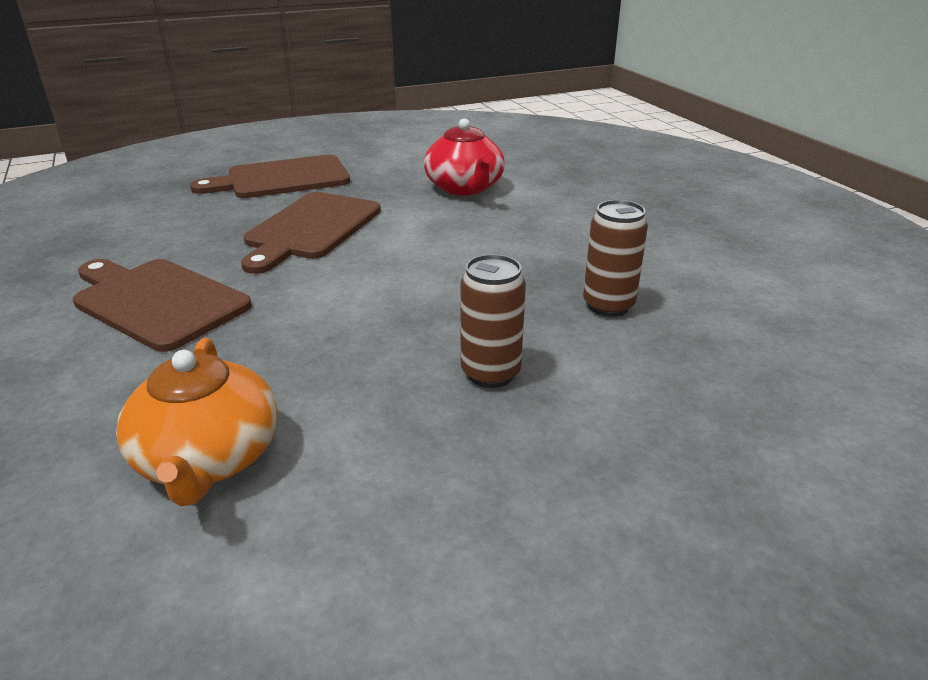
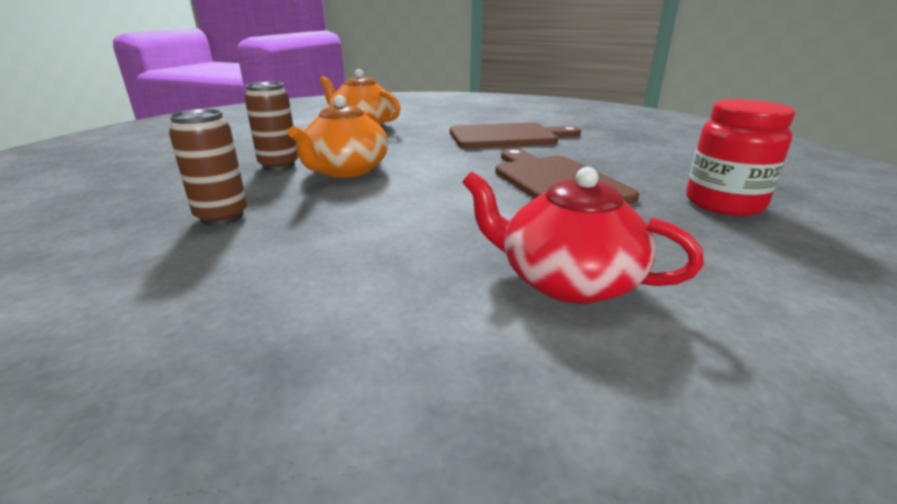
camera: 135 degrees right, 5 degrees down
(282, 179) = (724, 203): brown cutting board -> red jar
(433, 324) = (346, 170): none -> orange teapot

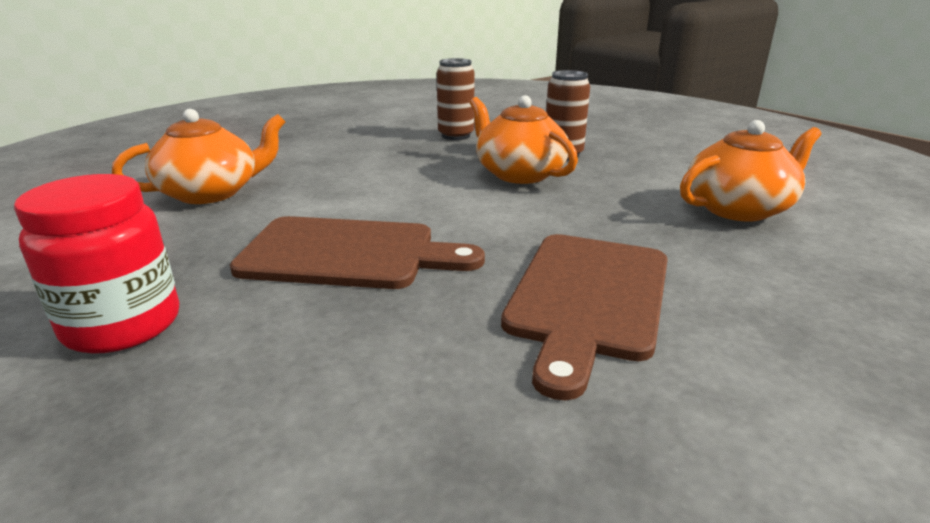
camera: 120 degrees right, 0 degrees up
(567, 281) = (211, 193): red teapot -> orange teapot

